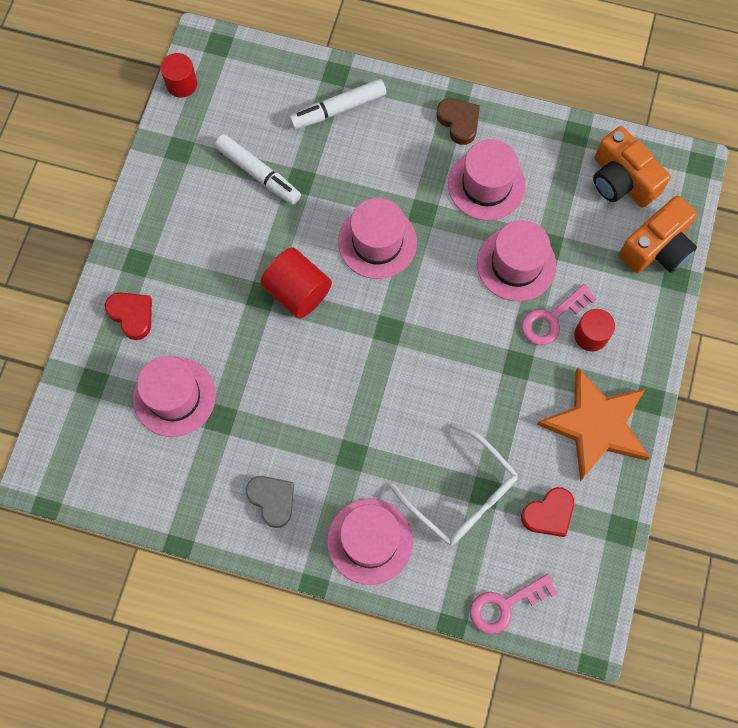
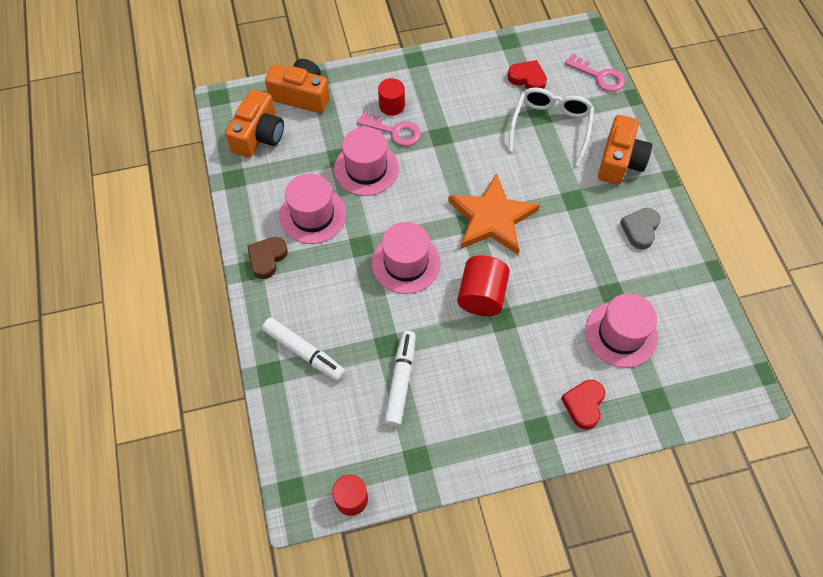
camera: 120 degrees left, 10 degrees down
(370, 541) = (620, 161): pink hat -> orange camera
(596, 425) = (452, 78): orange star -> orange star (492, 218)

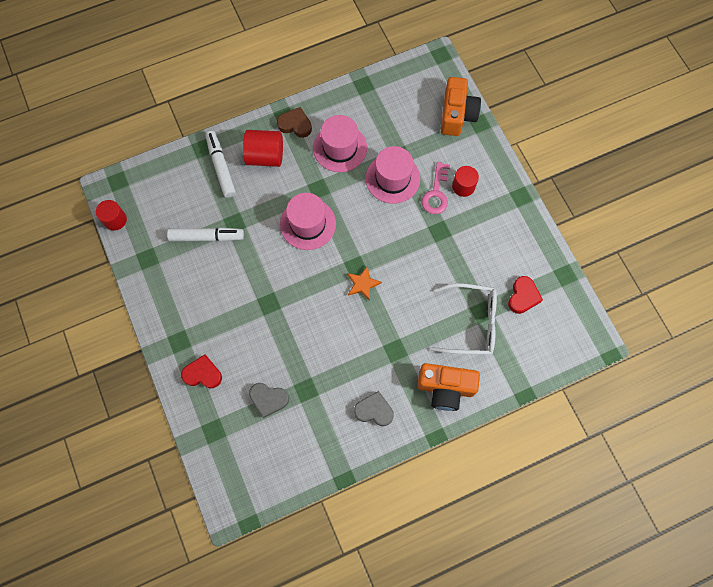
camera: 80 degrees right, 10 degrees up
(259, 135) = (408, 92): orange camera -> none
(304, 352) = (221, 167): white marker -> white marker turned 135 degrees clockwise
(481, 296) = (287, 285): red cylinder -> red cylinder (265, 156)
(492, 218) = (362, 284): orange star -> orange star, size x0.46
(599, 76) = (543, 362): pink key -> none
(621, 334) = (268, 399): pink hat -> grey heart

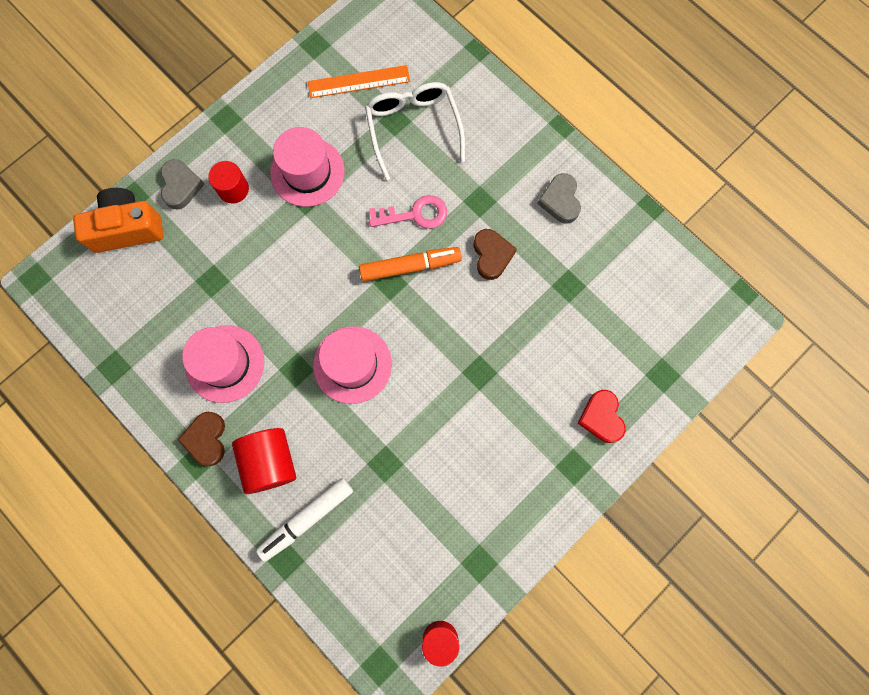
camera: 110 degrees left, 5 degrees up
(206, 237) = (419, 493): white marker -> none
(268, 399) = (598, 324): grey heart -> grey heart (181, 186)
(350, 343) = (492, 255): none -> brown heart
(362, 284) = (410, 266): orange star -> orange marker
(392, 178) = (250, 279): pink hat -> pink hat (307, 172)
(436, 193) = (254, 219): pink key -> pink key (415, 214)
(445, 388) = (502, 133): orange camera -> none
(523, 296) = (359, 82): red heart -> orange ruler

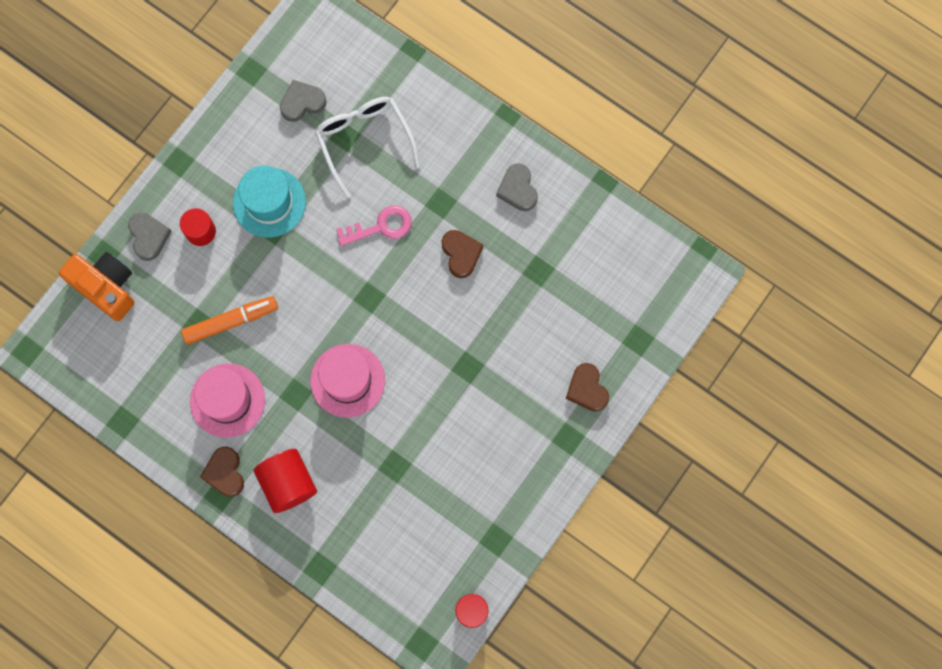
camera: 10 degrees left, 0 degrees up
(127, 228) = (106, 287): orange camera -> orange camera turned 60 degrees clockwise
(306, 519) = (332, 528): white marker -> none
(307, 172) = (269, 202): pink hat -> turquoise hat
(359, 82) = (302, 102): orange ruler -> grey heart
(410, 266) = (385, 278): orange marker -> orange marker (231, 322)
(601, 417) = (587, 389): red heart -> brown heart

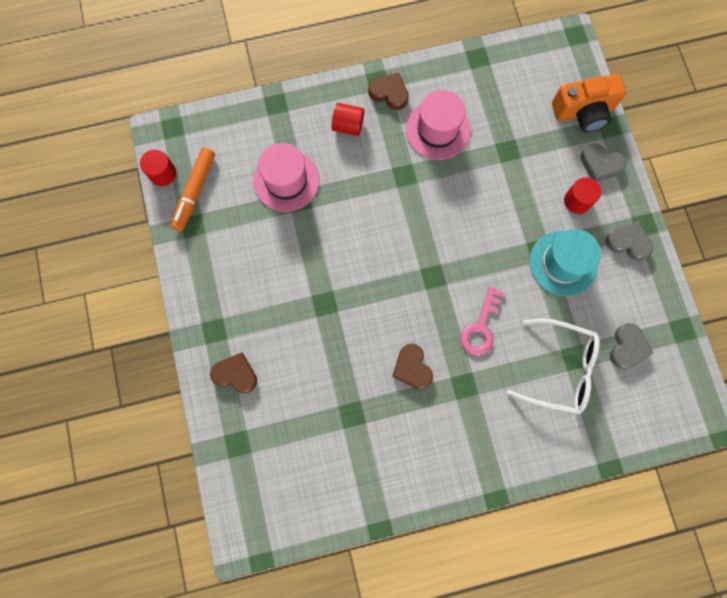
camera: 130 degrees right, 0 degrees up
(231, 322) = (492, 172): orange marker -> orange marker (195, 192)
(288, 483) = (348, 126): red cylinder -> red cylinder, size x0.67
(347, 380) = (385, 215): pink hat -> pink hat (286, 181)
(461, 254) = (412, 368): brown heart -> brown heart turned 45 degrees clockwise
(518, 189) = (428, 453): grey heart -> grey heart (628, 242)

